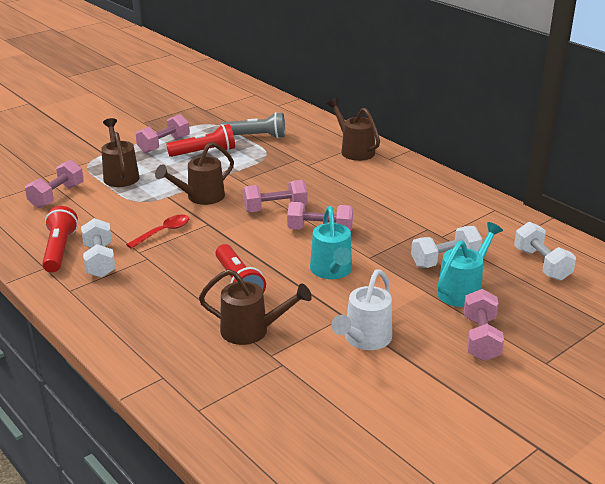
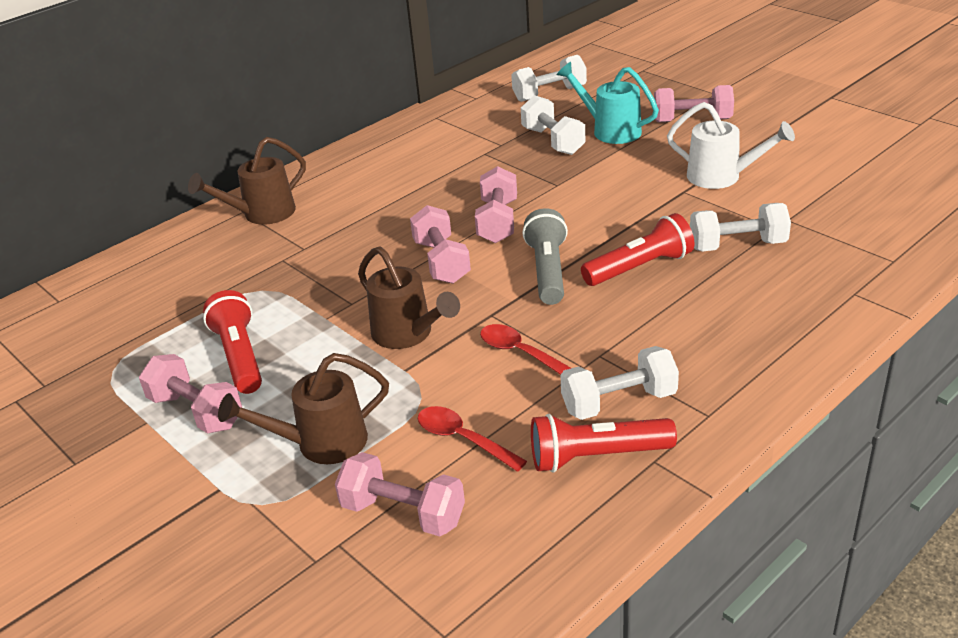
camera: 90 degrees left, 5 degrees up
(99, 212) = (463, 439): none -> red spoon
(251, 331) = (737, 245): brown watering can -> white dumbbell
(256, 136) = (188, 308): grey flashlight -> grey flashlight (548, 271)
(332, 271) = (594, 205): turquoise watering can -> none

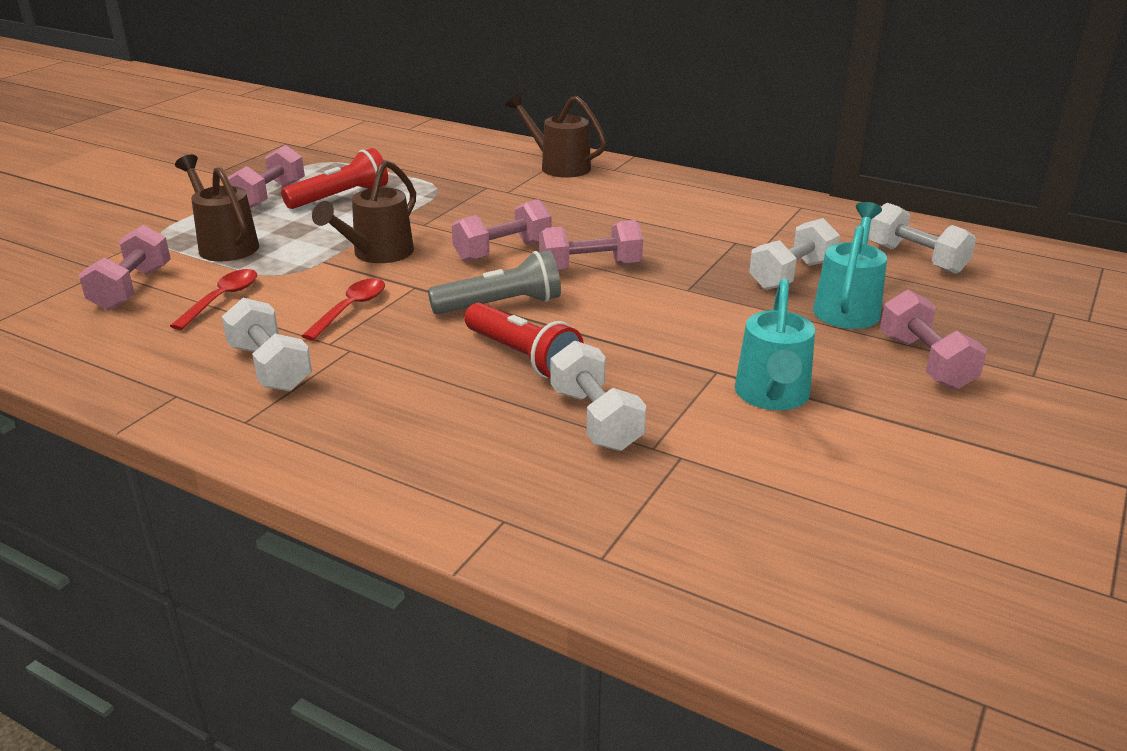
camera: 70 degrees right, 5 degrees down
(596, 456) = (187, 364): red flashlight -> none
(721, 177) = (772, 396): white watering can -> turquoise watering can

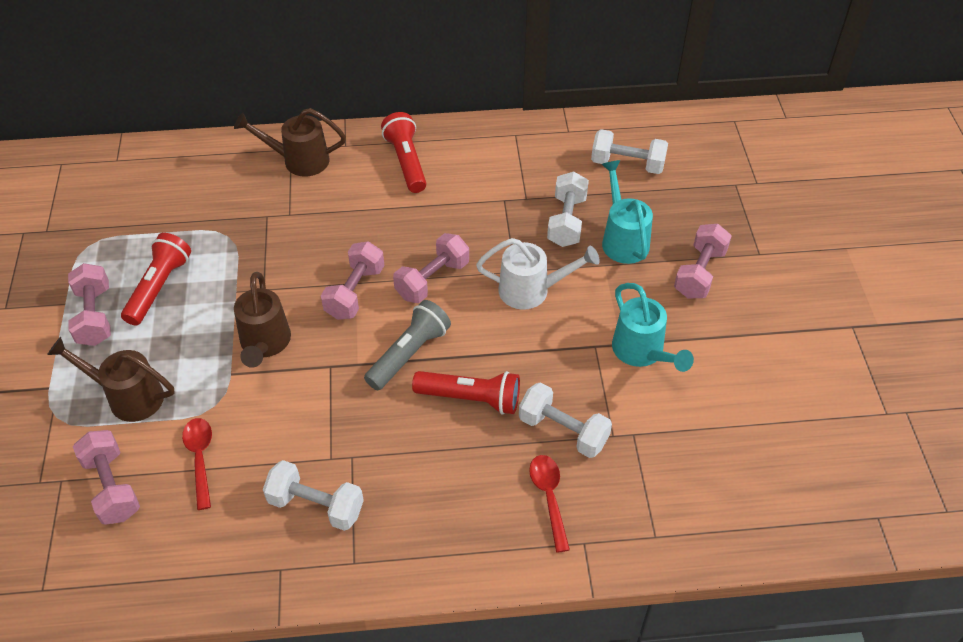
camera: 35 degrees left, 20 degrees up
(350, 309) = (309, 415): red spoon -> red spoon (549, 497)
(661, 193) = (406, 162): none -> red flashlight
(690, 308) = (531, 290): none -> white watering can
(925, 362) = (699, 273): pink dumbbell -> pink dumbbell turned 75 degrees clockwise

